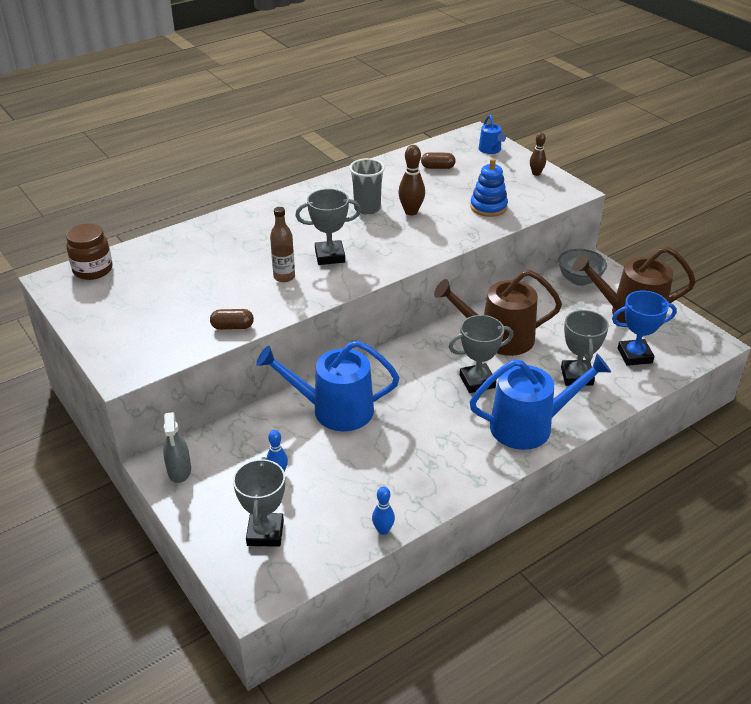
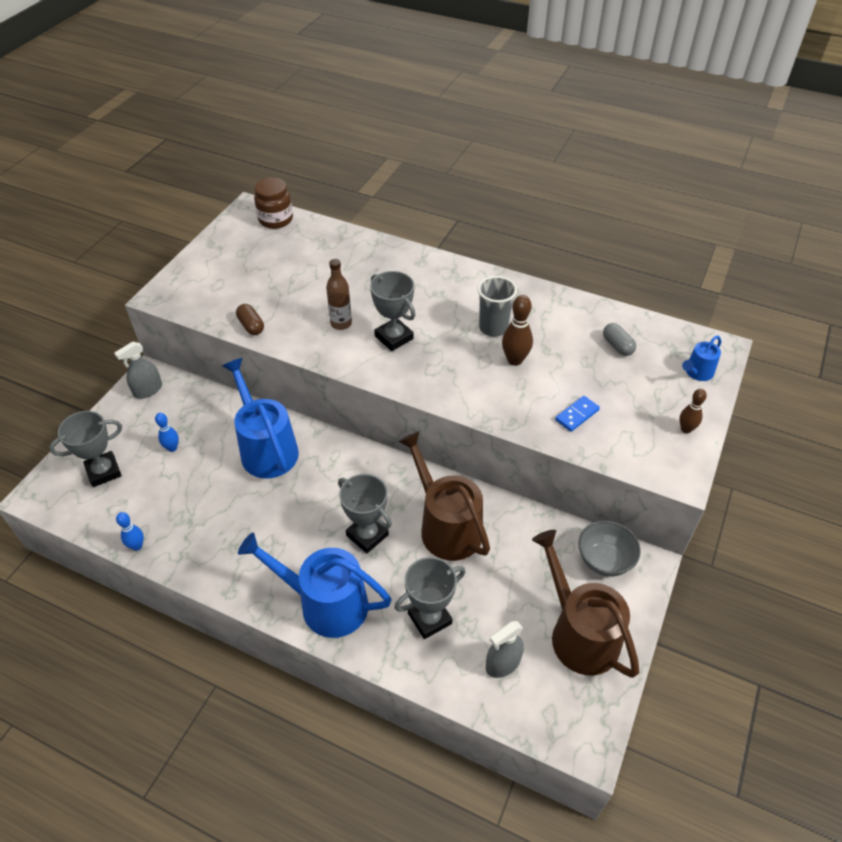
camera: 60 degrees right, 10 degrees up
(438, 167) = (617, 346): brown capsule -> grey capsule
(488, 207) = (577, 415): blue stacking toy -> blue domino
(529, 426) = (326, 603): blue watering can -> blue watering can turned 150 degrees clockwise
(634, 355) = (503, 664): blue trophy -> grey spray bottle

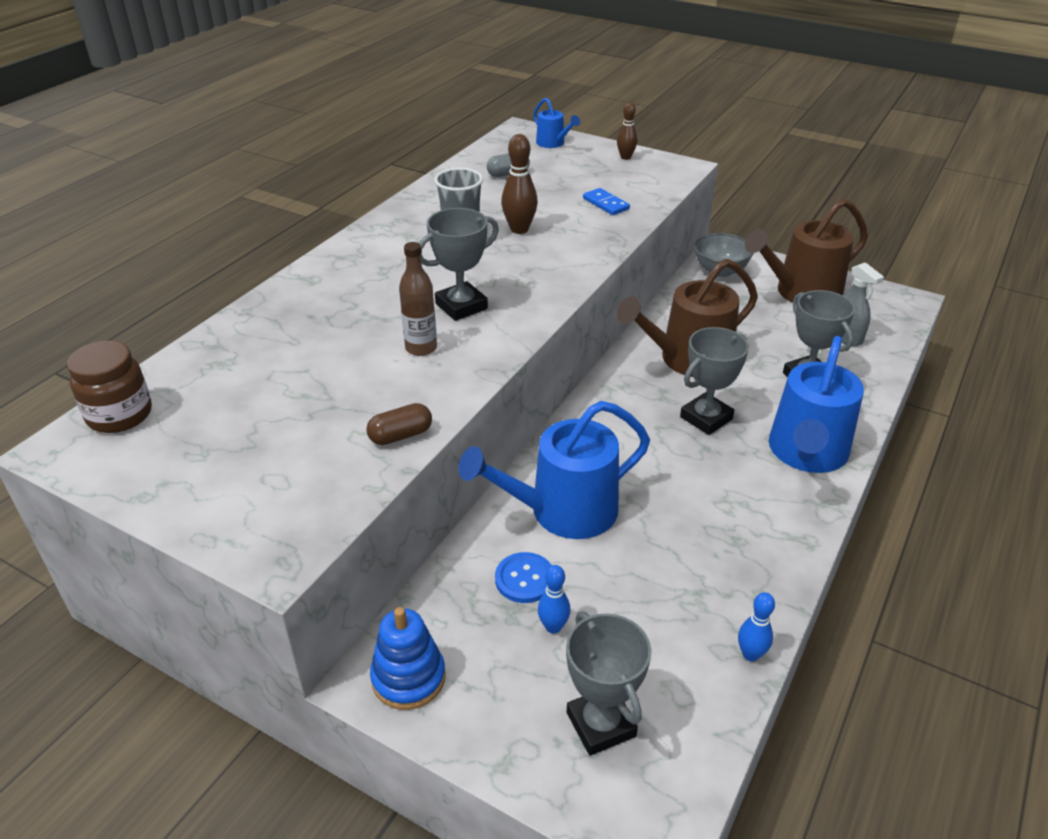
camera: 85 degrees left, 10 degrees down
(148, 390) = (408, 678): grey spray bottle -> blue stacking toy
(210, 433) = (524, 579): none -> blue button

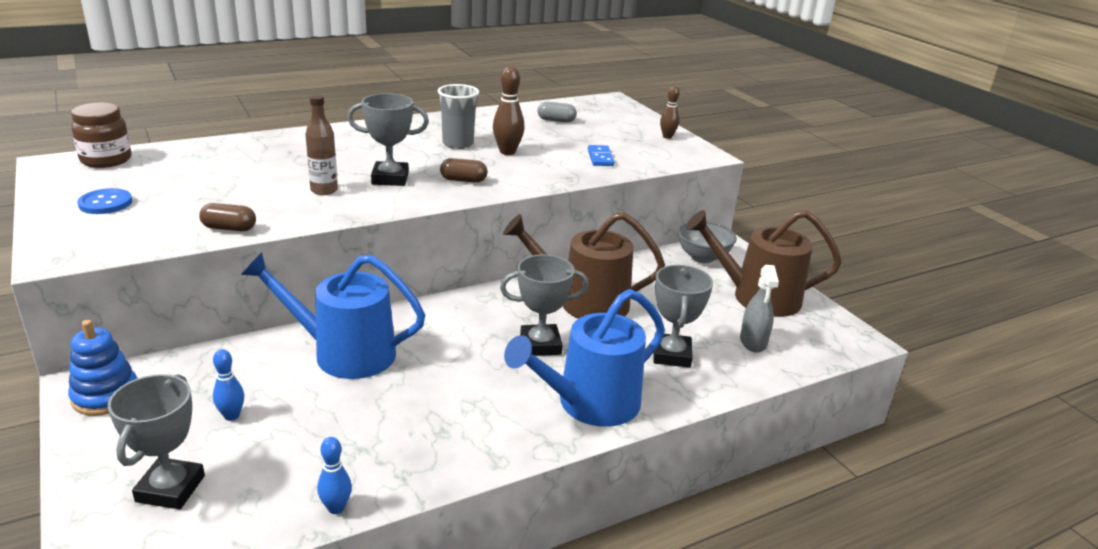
camera: 30 degrees right, 10 degrees down
(524, 579) = (257, 379): blue button -> blue button (105, 203)
(529, 279) = (463, 180): none -> brown capsule
(553, 143) = (622, 113): blue watering can -> none

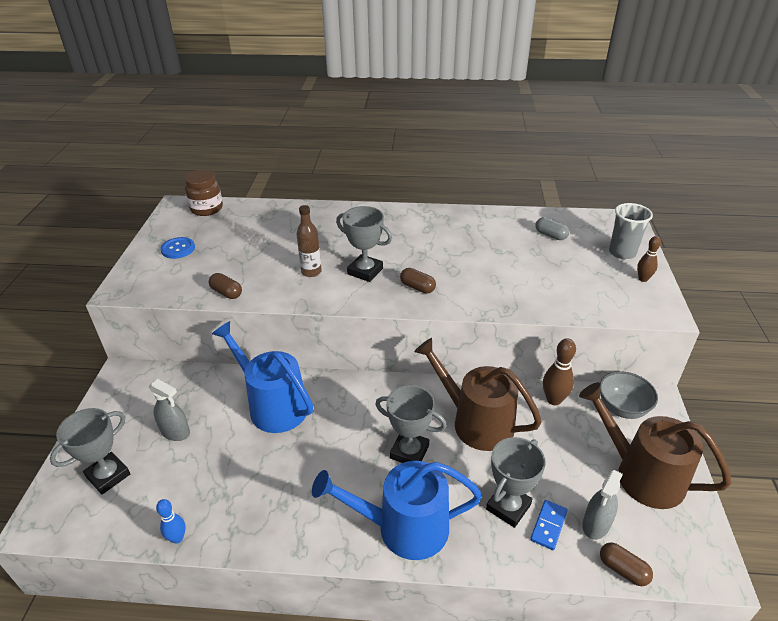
camera: 35 degrees right, 10 degrees up
(106, 396) = (126, 387): blue stacking toy -> none
(232, 416) = (175, 432): blue bowling pin -> grey spray bottle
(458, 144) = (445, 245): grey cup -> grey cup (622, 253)
(507, 152) = (478, 264): brown bowling pin -> brown bowling pin (554, 400)
(600, 158) = (554, 290): blue domino -> blue domino (548, 525)
(799, 364) = (623, 570): none -> brown capsule

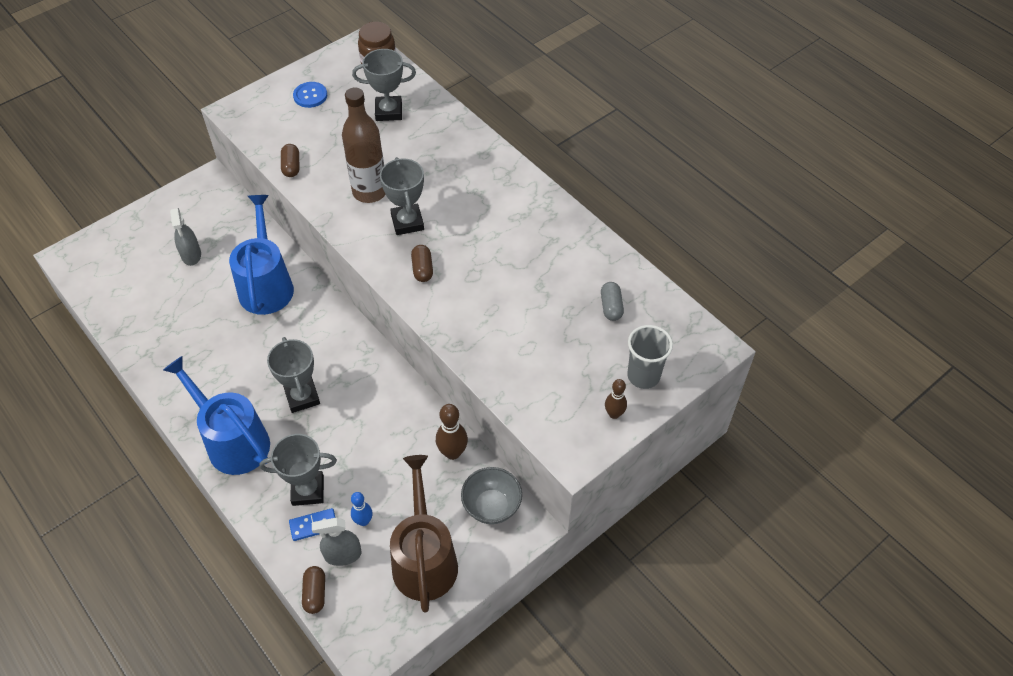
camera: 45 degrees right, 15 degrees up
(108, 476) = (127, 255): grey trophy -> grey trophy (388, 111)
(177, 538) = (117, 331): blue bowling pin -> blue bowling pin (363, 521)
(311, 272) = (369, 192): brown bottle -> brown bottle, size x1.64
(476, 422) = (373, 417): brown watering can -> none

